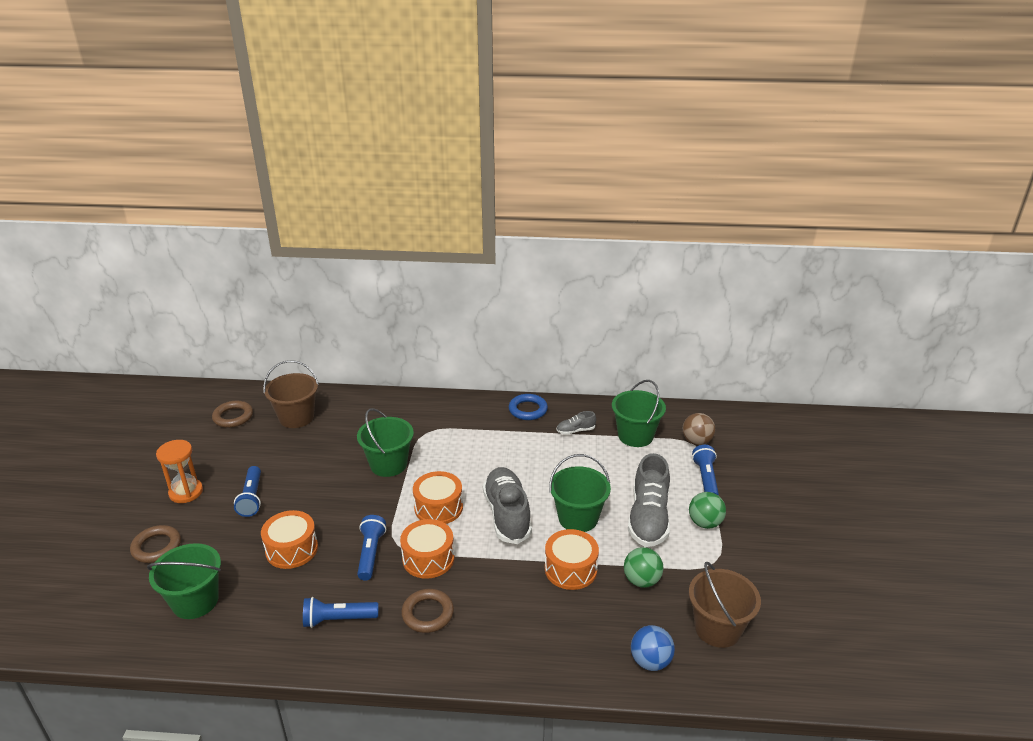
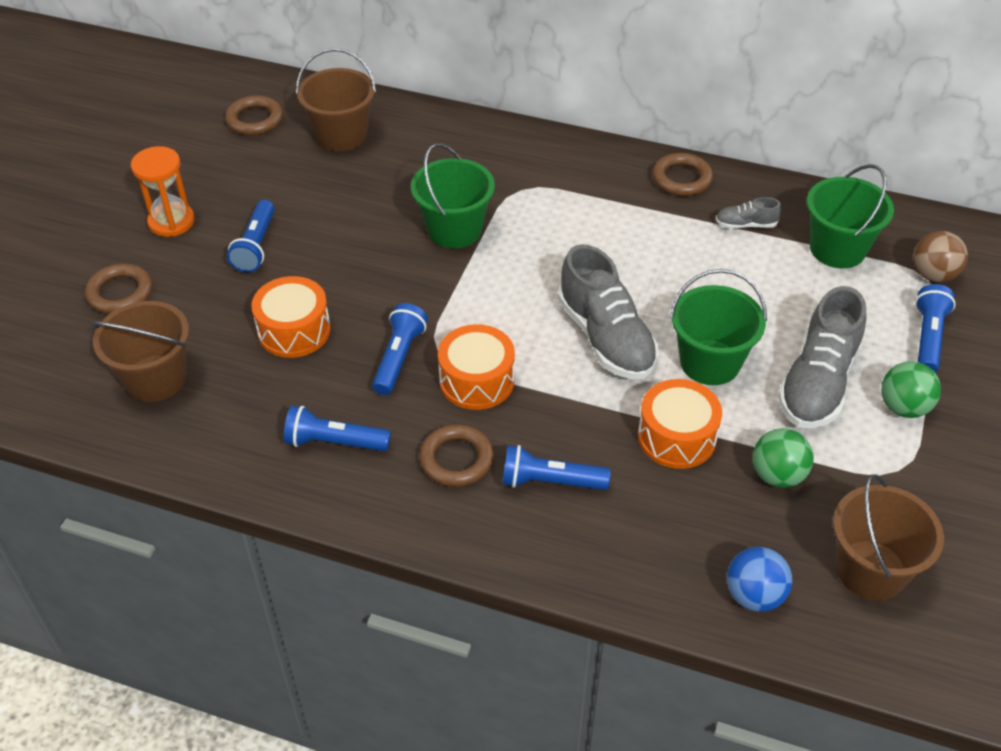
camera: 15 degrees right, 15 degrees up
(195, 601) = (155, 378): green bucket -> brown bucket
(438, 508) = (510, 308): orange drum -> none
(495, 615) = (550, 481): none -> blue flashlight
(507, 515) = (606, 337): grey shoe -> grey shoe turned 150 degrees clockwise
(528, 410) = (681, 179): blue ring -> brown ring

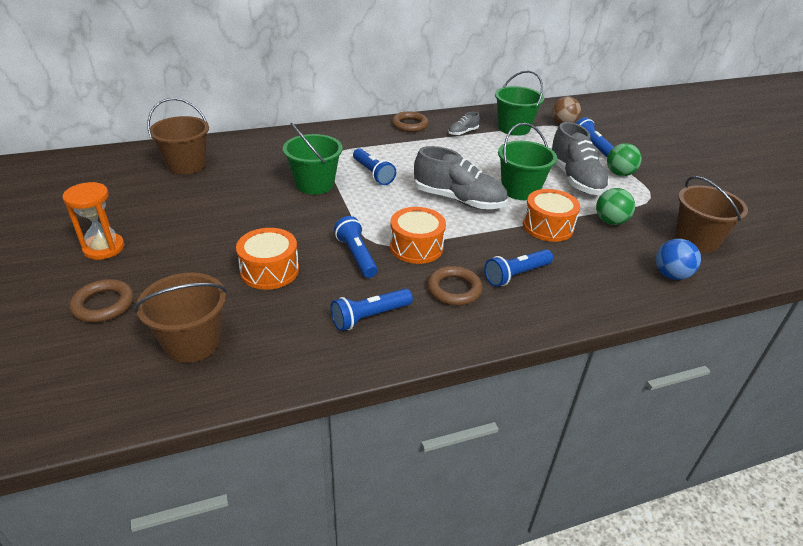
camera: 40 degrees left, 10 degrees down
(255, 120) = (112, 175): brown ring -> none
(256, 246) = (188, 238): blue flashlight -> blue flashlight (373, 174)

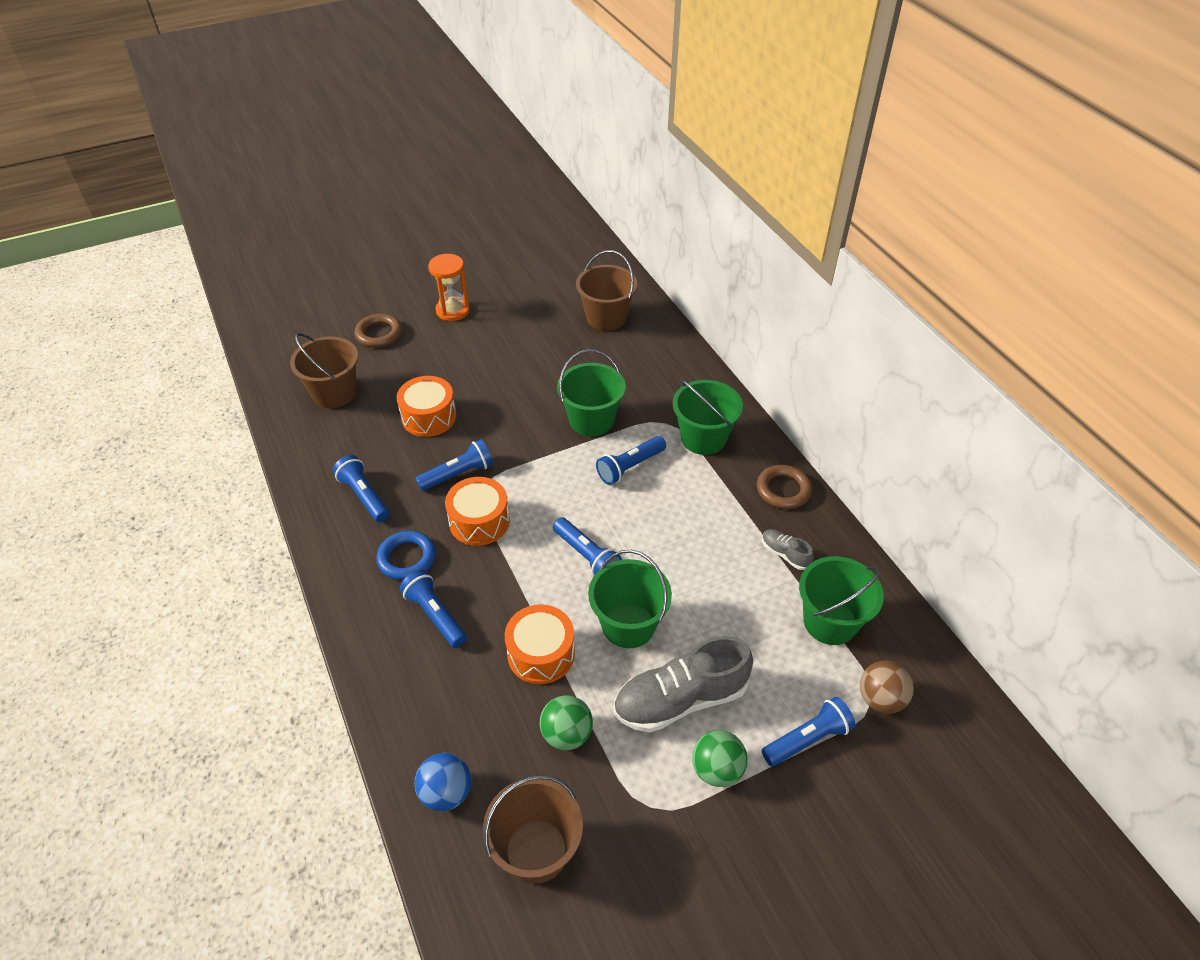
camera: 85 degrees right, 10 degrees up
(353, 143) = (703, 438): none -> green bucket
(454, 289) = (407, 558): brown ring -> blue ring
(458, 200) = (587, 556): grey shoe -> blue flashlight

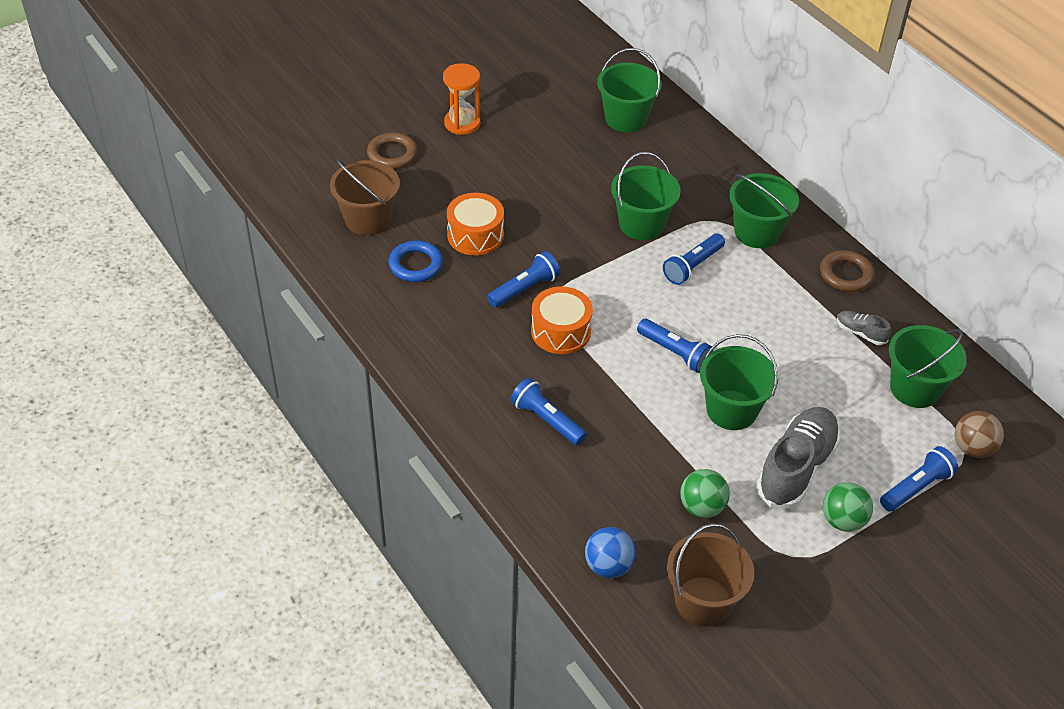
camera: 10 degrees left, 0 degrees up
(364, 496) = (437, 318): blue flashlight -> none
(407, 558) = (501, 372): blue ring -> blue ring (415, 265)
(541, 653) = (657, 443): orange drum -> none
(606, 317) = (626, 118): brown bucket -> green bucket
(680, 699) = (796, 468): grey shoe -> grey shoe turned 150 degrees clockwise

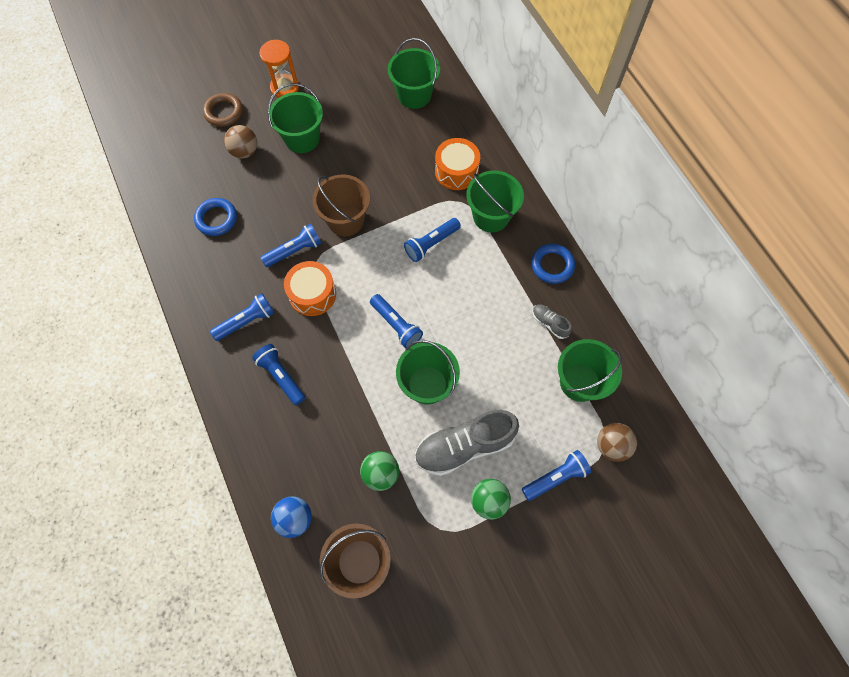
camera: 10 degrees right, 20 degrees up
(368, 219) = (190, 172): brown bucket -> brown bucket (346, 220)
(431, 192) = (244, 151): none -> brown ball
(475, 235) = (269, 195): orange drum -> orange drum (456, 171)
(486, 367) = (246, 321): none -> blue flashlight
(641, 224) = (401, 199): green bucket -> green bucket (302, 138)
(796, 468) = (464, 446): grey shoe -> grey shoe turned 150 degrees counterclockwise
(845, 274) = (552, 265): brown ring -> blue ring

